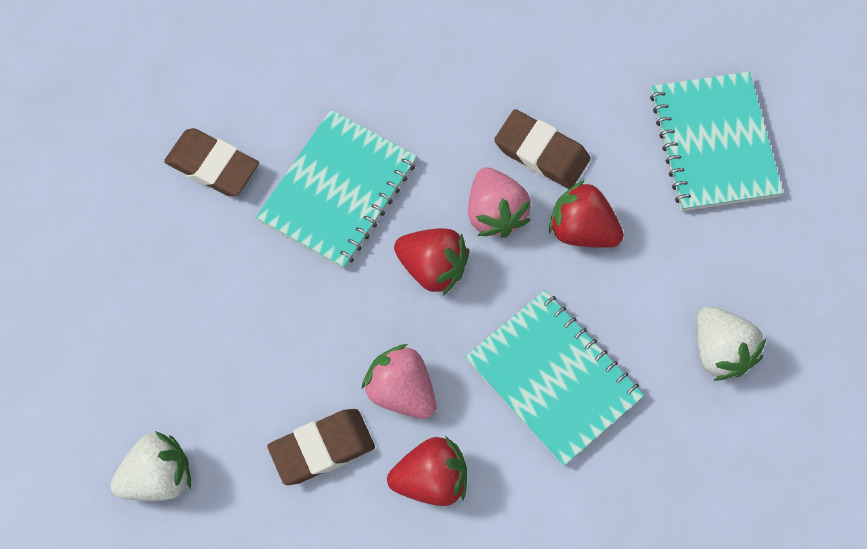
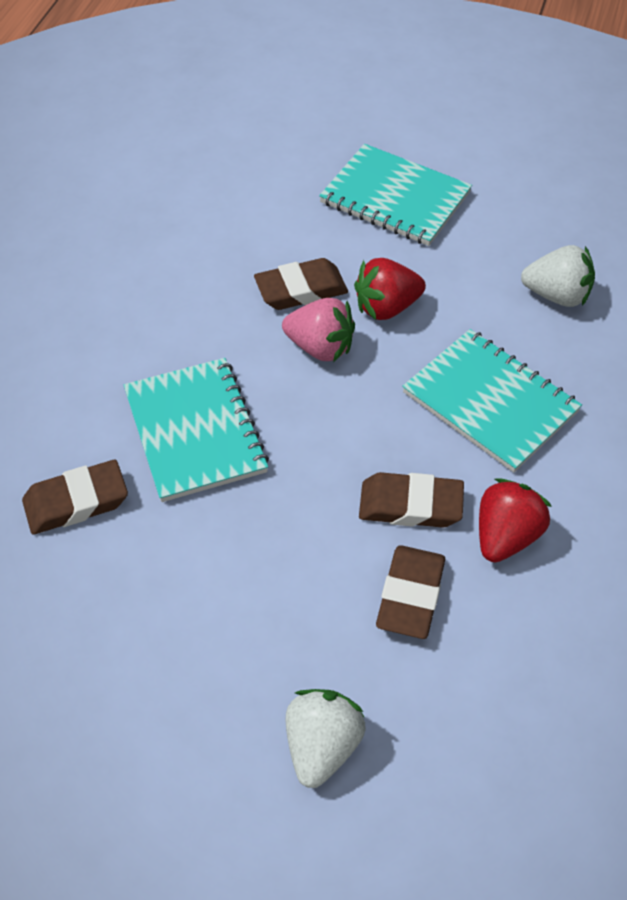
camera: 50 degrees left, 15 degrees down
(401, 391) = (410, 505): pink strawberry -> brown eraser
(432, 268) = (325, 415): red strawberry -> none
(553, 378) = (490, 402): turquoise notebook -> turquoise notebook turned 45 degrees clockwise

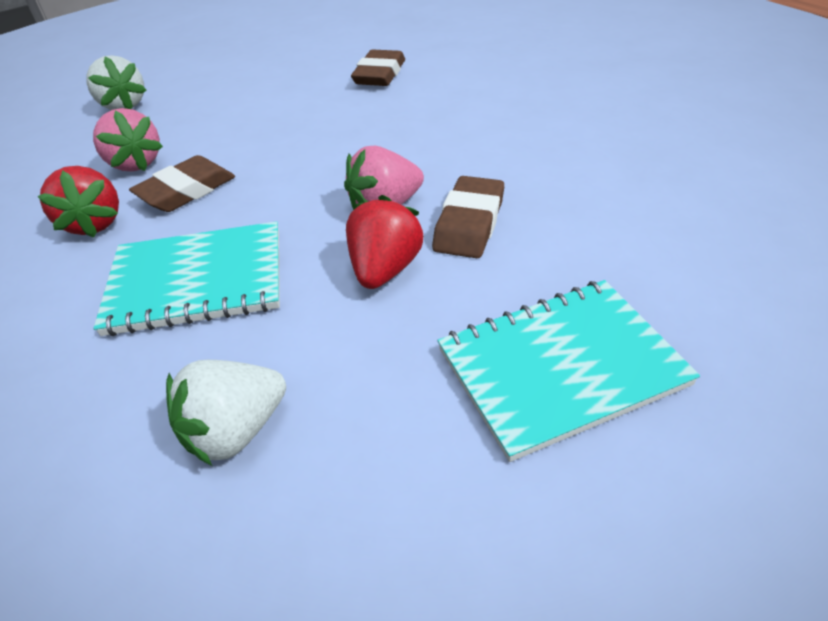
camera: 130 degrees right, 10 degrees down
(195, 431) = (377, 125): turquoise notebook -> none
(410, 595) = (135, 163): brown eraser -> pink strawberry

